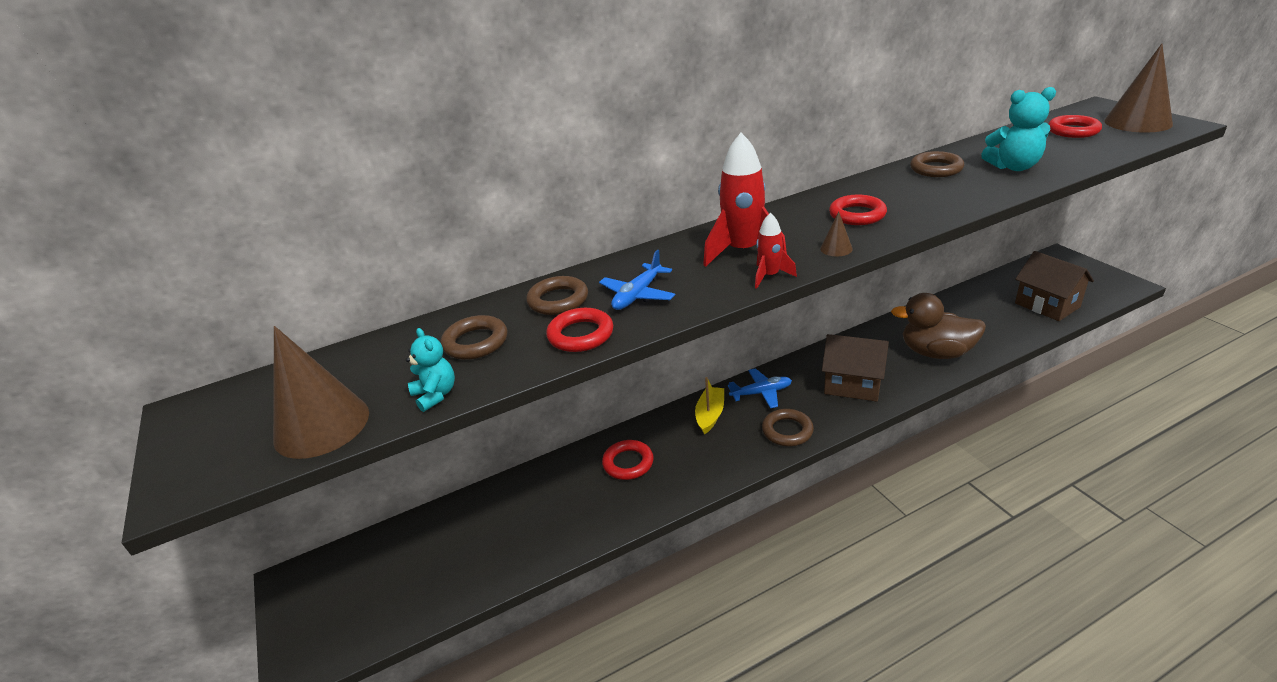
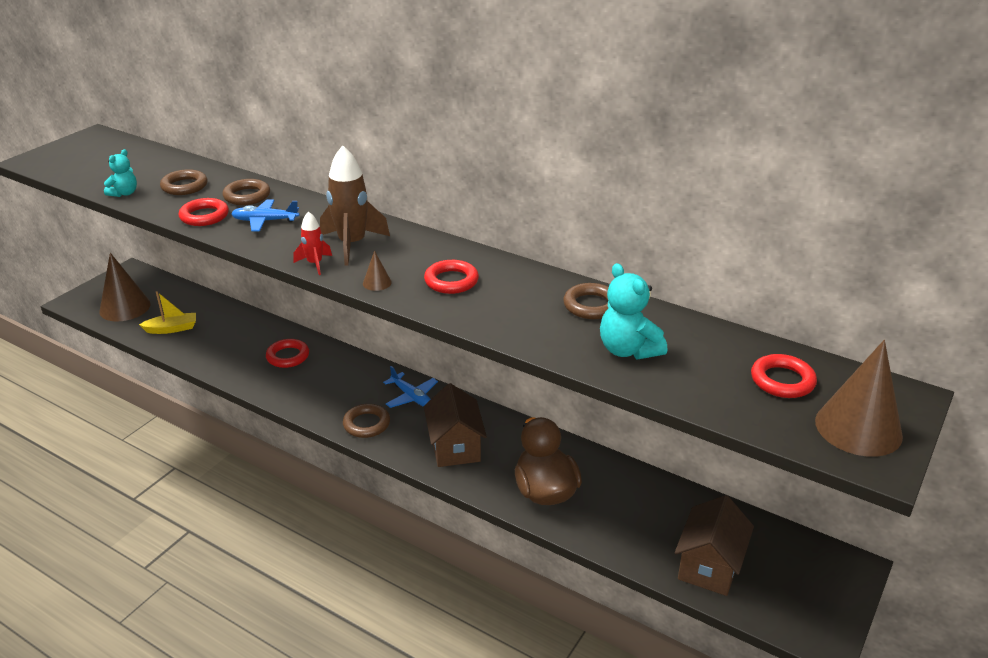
camera: 55 degrees right, 0 degrees up
(321, 425) = (88, 173): brown cone -> brown cone (125, 307)
(710, 415) = (366, 378): yellow boat -> yellow boat (172, 329)
(743, 252) = (352, 244): red rocket -> brown rocket

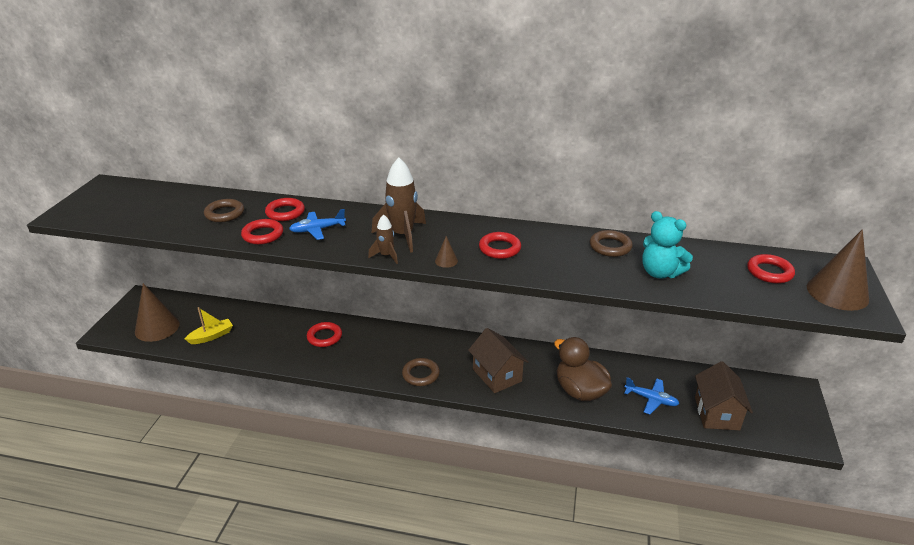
camera: 20 degrees left, 0 degrees up
(124, 193) = (175, 228): turquoise teddy bear -> none
(247, 196) = (285, 212): brown ring -> red ring
(315, 264) = (386, 256): red rocket -> brown rocket
(411, 397) = (441, 346): blue plane -> blue plane (651, 399)

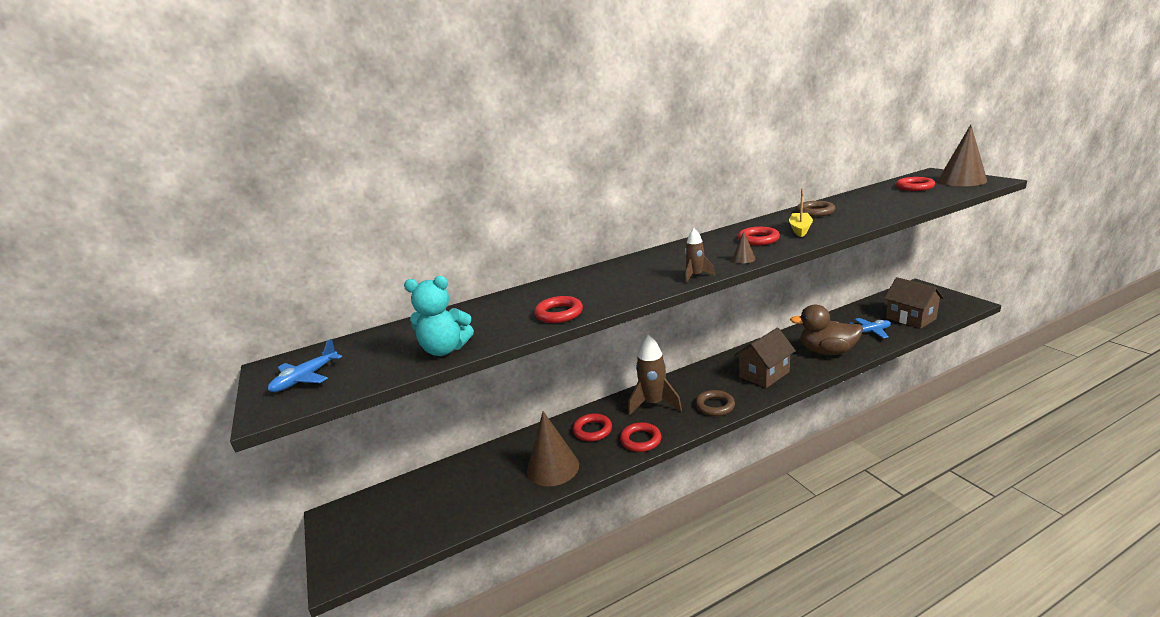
camera: 35 degrees left, 10 degrees down
(157, 327) = (401, 528): brown cone -> brown cone (553, 467)
(211, 336) = (480, 496): yellow boat -> yellow boat (800, 229)
(225, 214) = (482, 321): brown ring -> none
(285, 212) = (541, 295): red ring -> red ring (640, 440)
(317, 230) = (599, 290): blue plane -> blue plane (305, 378)
(402, 235) = (675, 263): brown rocket -> brown rocket (653, 404)
(497, 375) = (764, 374): brown house -> brown house turned 60 degrees counterclockwise
(660, 273) = (871, 209): turquoise teddy bear -> turquoise teddy bear (445, 350)

